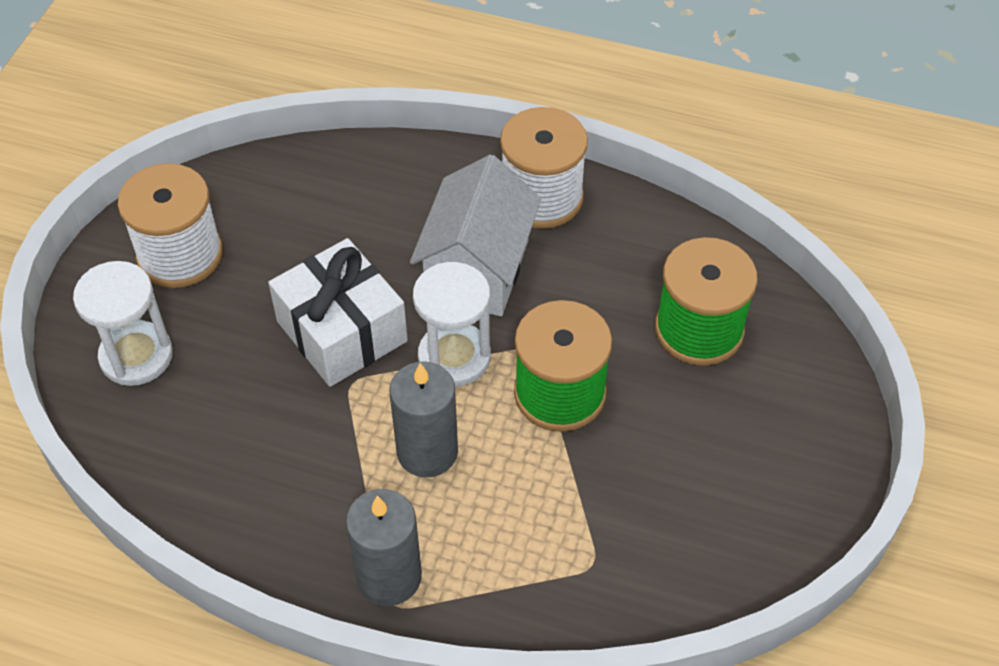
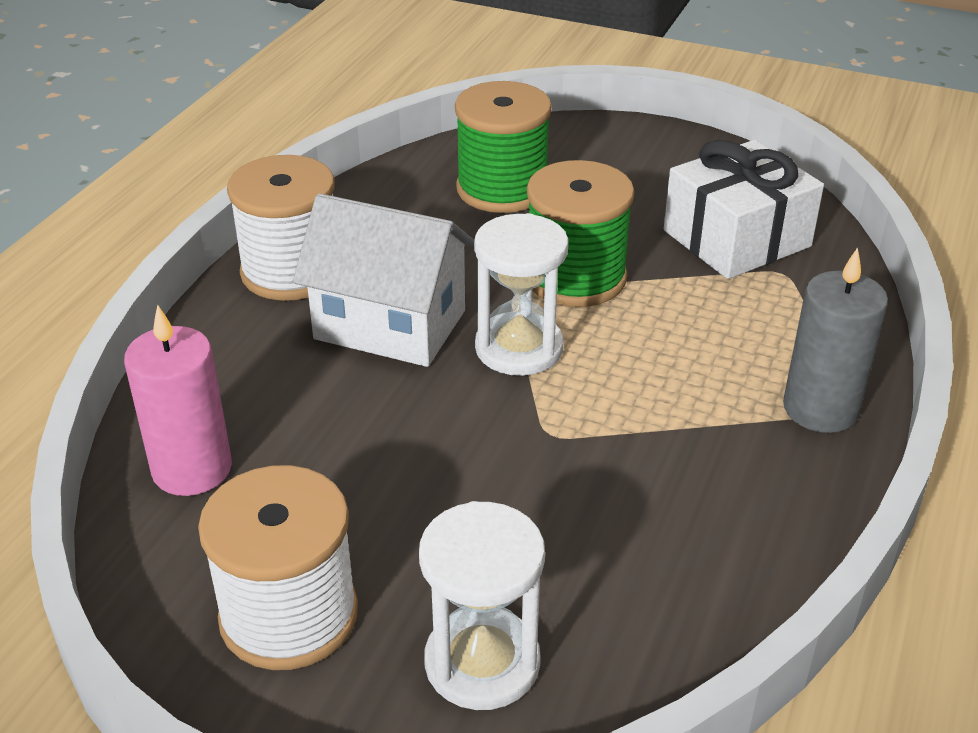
camera: 85 degrees left, 15 degrees down
(309, 183) = (192, 469): none -> pink candle
(341, 331) = (467, 440): white gift -> white gift (737, 238)
(427, 451) = (652, 374): grey candle -> none

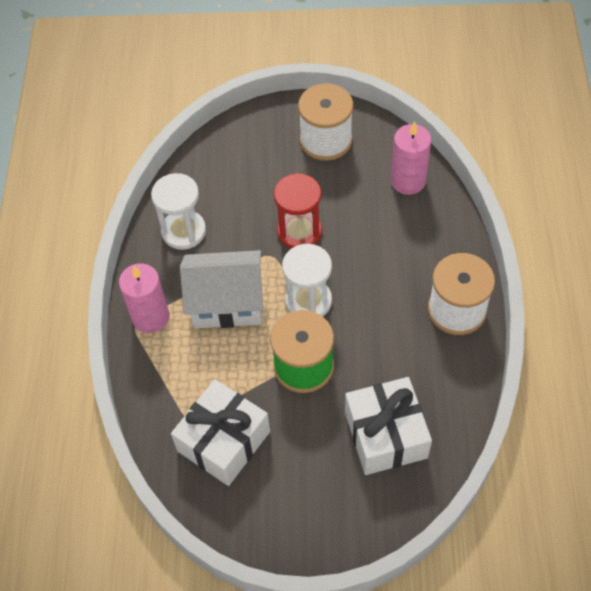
camera: 160 degrees right, 20 degrees up
(390, 325) = (380, 292): white house -> white house (227, 303)
(470, 452) = (299, 232): none -> red hourglass
(482, 663) = (249, 149): white hourglass -> white hourglass (183, 231)
(502, 189) = (386, 435): green spool -> white gift
(820, 409) = (150, 317): grey candle -> pink candle

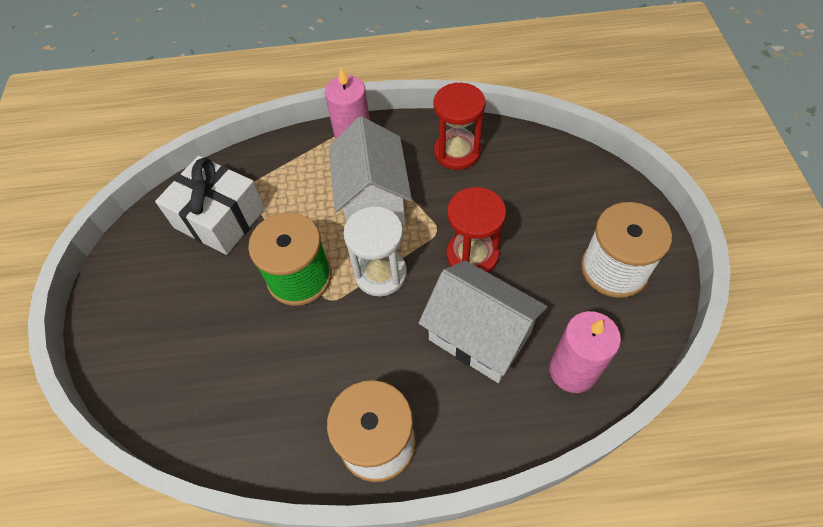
camera: 85 degrees right, 0 degrees up
(183, 231) = (457, 152): white hourglass -> red hourglass
(375, 235) = (479, 336): none -> white house
(386, 435) = (213, 366): white gift -> none

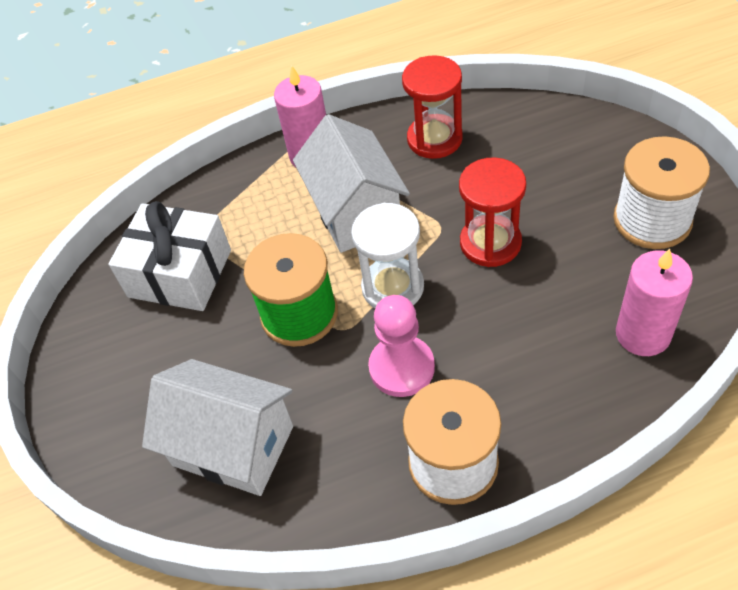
camera: 10 degrees left, 5 degrees down
(364, 346) = (401, 367): none -> pink pawn
(479, 336) = (528, 325): white house -> white house (233, 446)

